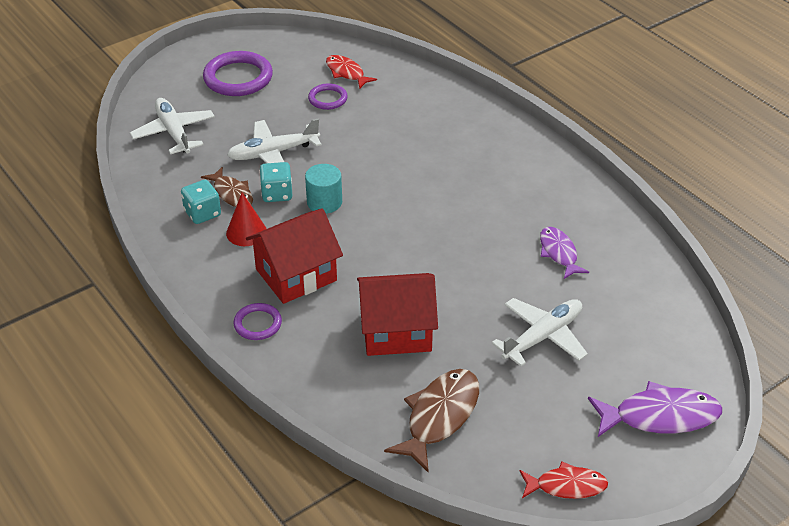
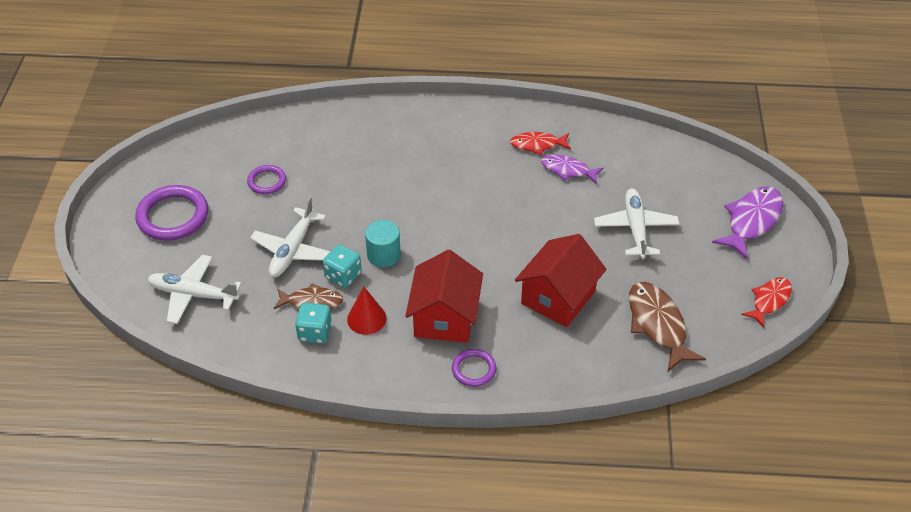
camera: 50 degrees left, 5 degrees up
(346, 73) = (249, 152): red fish -> red fish (537, 145)

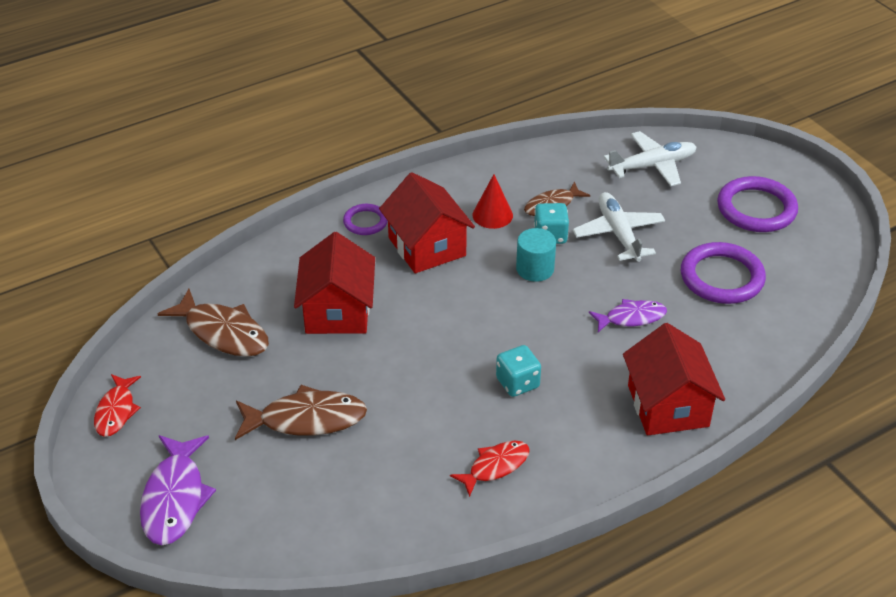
camera: 145 degrees right, 5 degrees down
(267, 181) = (722, 277): purple ring -> purple ring, size x1.80
(315, 332) = (523, 187): turquoise dice -> turquoise dice (517, 383)
(401, 126) = (668, 406): none -> red house
(568, 170) = (433, 452): purple fish -> purple fish (631, 318)
(635, 228) = (306, 419): white plane -> brown fish

